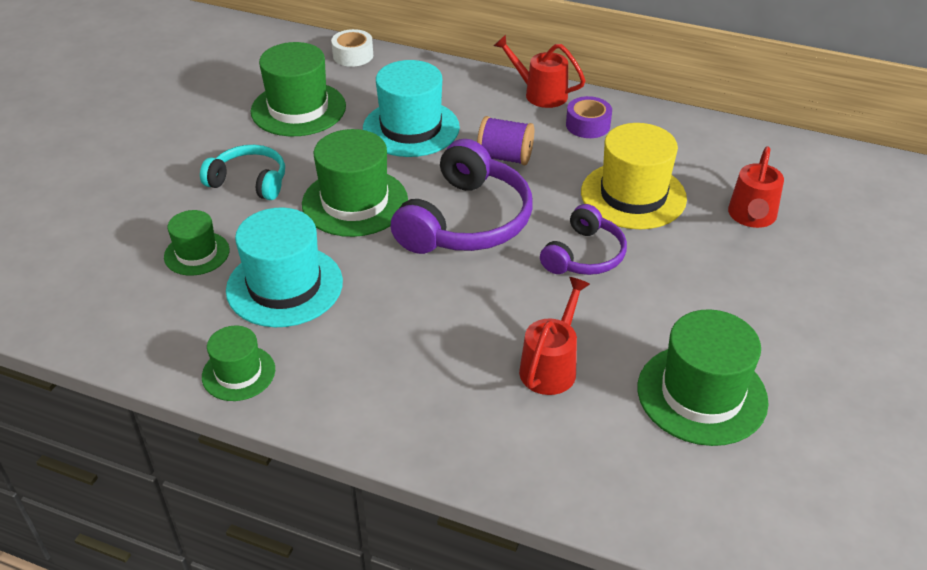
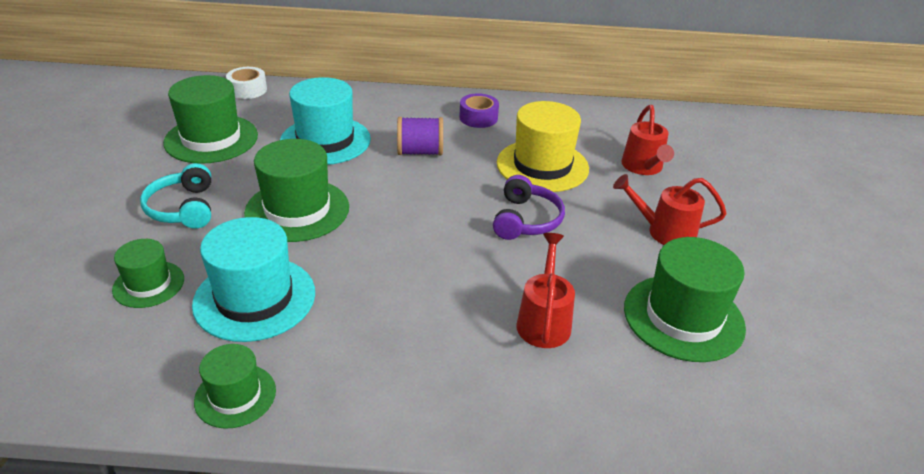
camera: 20 degrees left, 5 degrees down
(249, 182) = (183, 208): turquoise headphones -> turquoise headphones turned 105 degrees counterclockwise
(465, 221) = (408, 209): purple headphones -> none
(539, 93) = (427, 99): red watering can -> red watering can (664, 232)

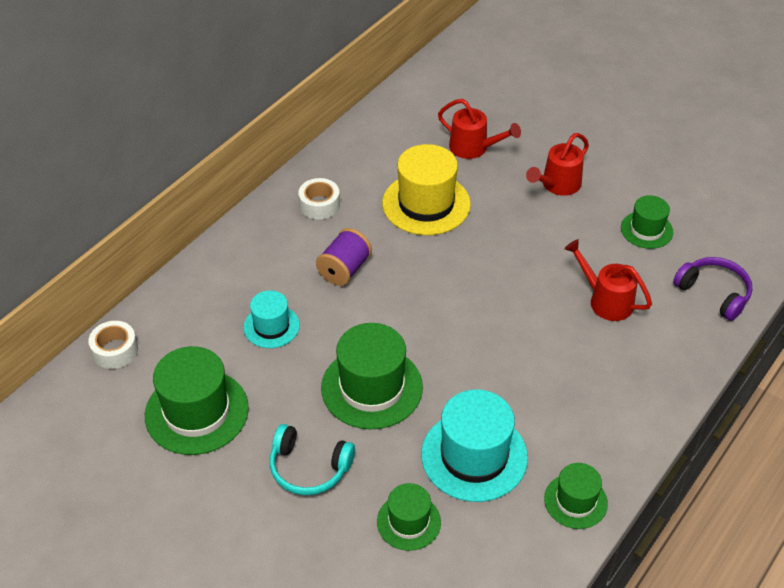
camera: 55 degrees left, 10 degrees up
(325, 140) = (271, 326): turquoise hat -> turquoise hat, size x0.58
(478, 118) = (319, 205): purple tape -> white tape
(526, 220) = (490, 251): purple headphones -> purple headphones (714, 293)
(683, 317) = (646, 230): green hat -> green hat, size x0.58

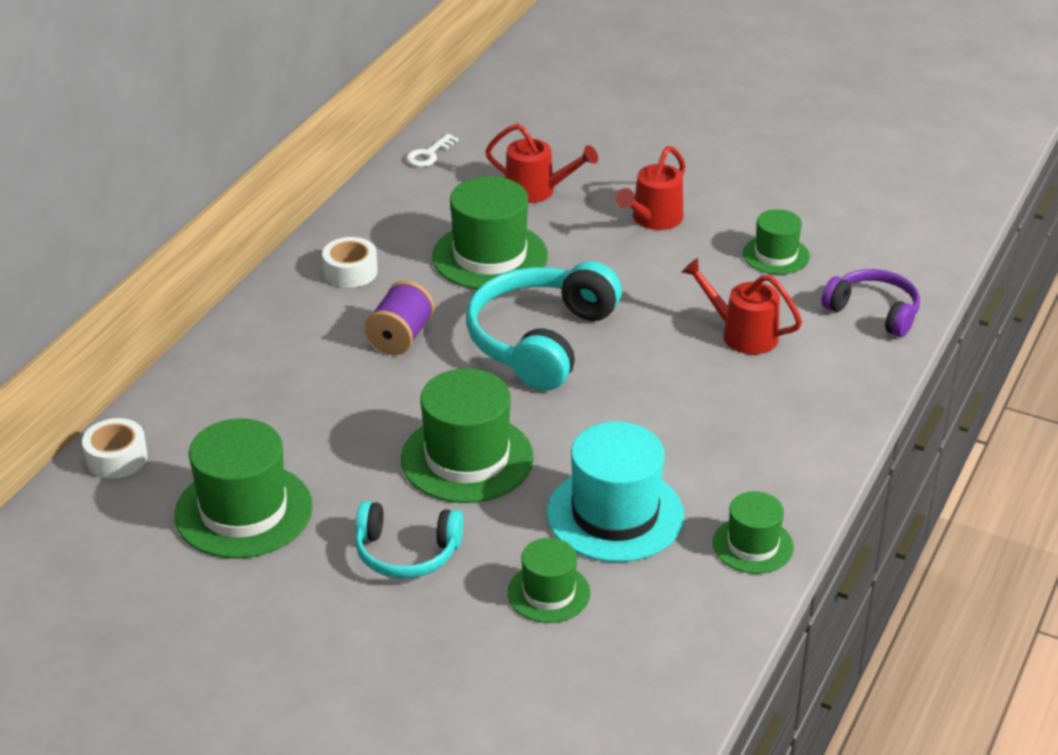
camera: 10 degrees left, 10 degrees down
(271, 326) = (319, 408): turquoise hat -> none
(399, 105) = (429, 154): none -> white key
(426, 204) = (490, 256): yellow hat -> green hat
(449, 286) = (541, 340): none -> turquoise headphones

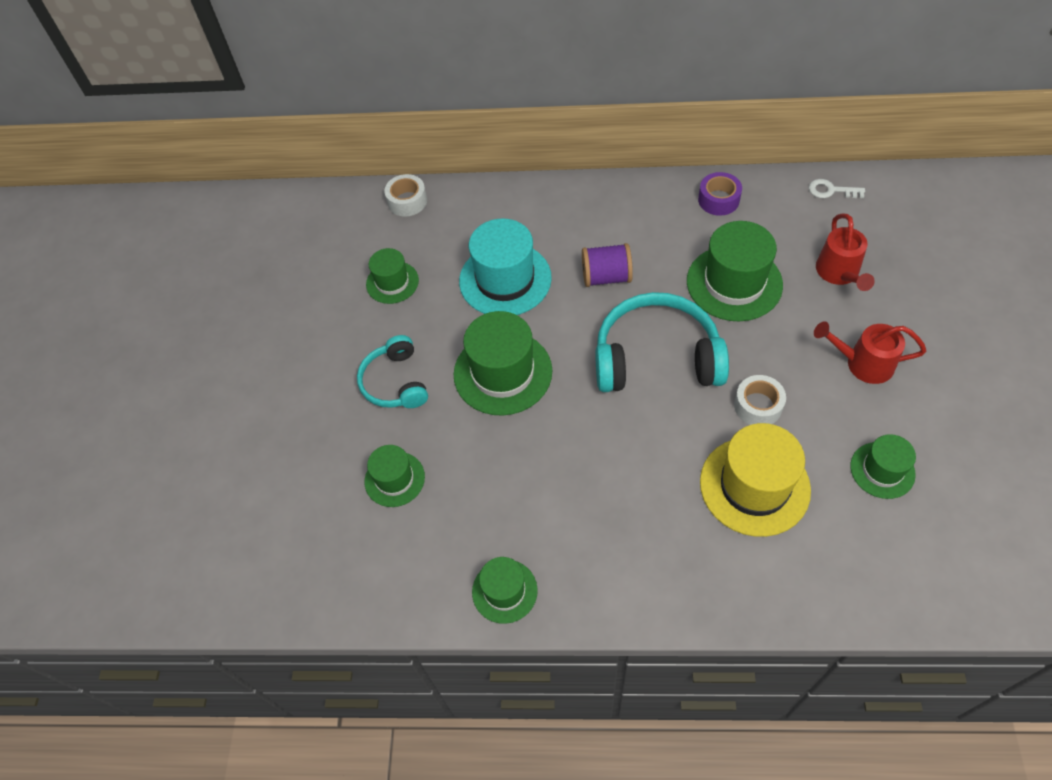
camera: 70 degrees right, 20 degrees up
(243, 511) = (392, 282): green hat -> green hat, size x0.58
(350, 271) = (659, 216): white tape -> white tape (758, 406)
(369, 225) = (718, 200): none -> purple tape
(615, 514) = (492, 486): turquoise hat -> turquoise hat (505, 279)
(741, 334) = (754, 486): red watering can -> yellow hat
(873, 312) = (857, 577): purple headphones -> none

